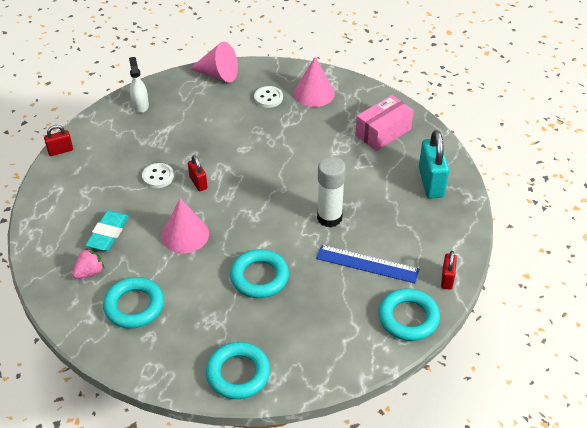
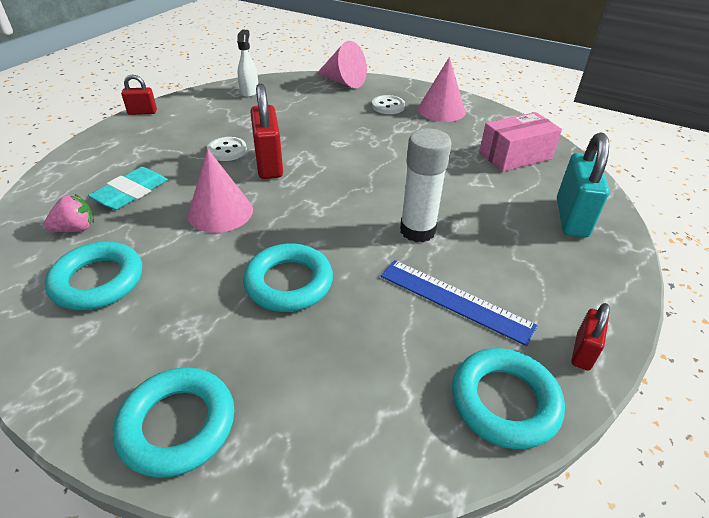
camera: 15 degrees right, 5 degrees down
(198, 183) = (269, 164): red padlock -> red padlock, size x1.84

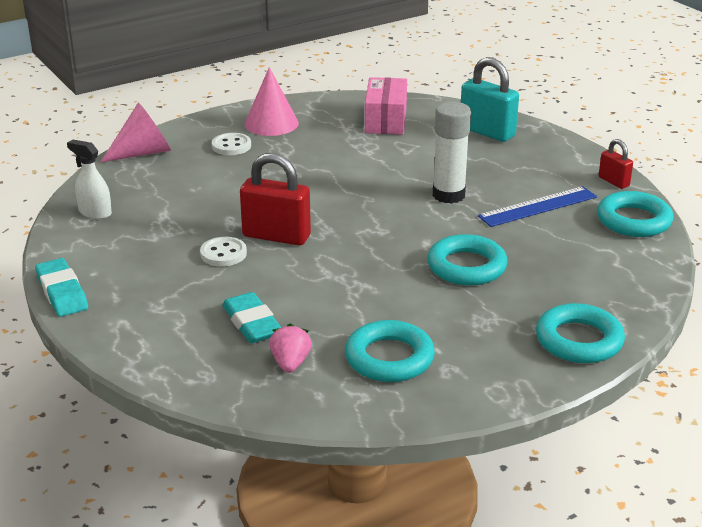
camera: 60 degrees left, 10 degrees down
(142, 112) = (62, 292): red padlock -> turquoise eraser
(220, 212) = (337, 278): pink cone -> none

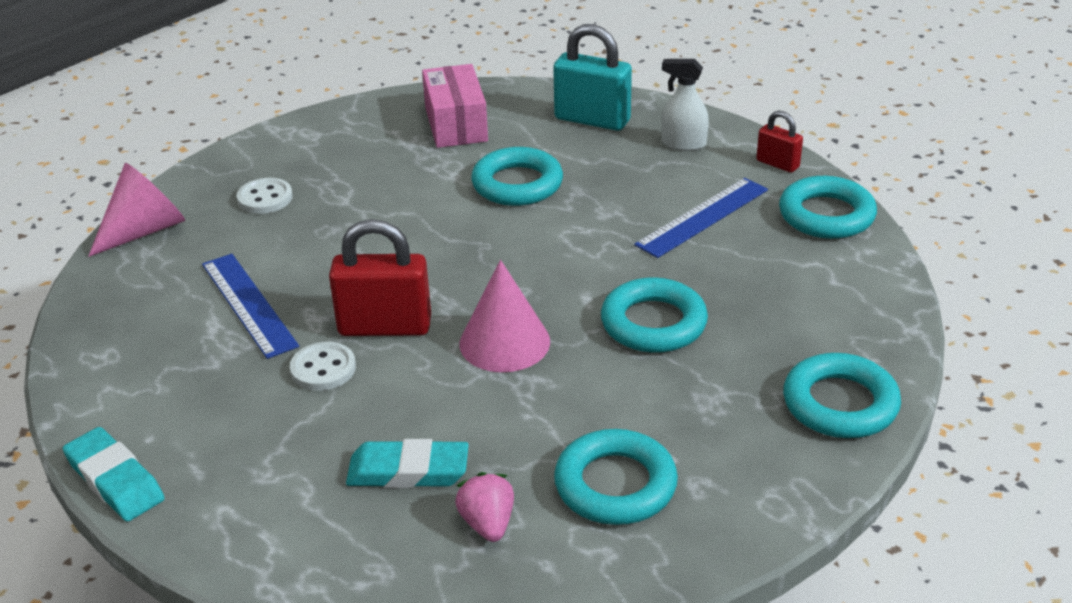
camera: 15 degrees left, 5 degrees up
(95, 212) = (112, 339): white spray bottle -> white spray bottle (683, 144)
(191, 207) = (248, 304): none -> blue ruler
(252, 323) = (408, 471): turquoise eraser -> turquoise eraser turned 45 degrees counterclockwise
(271, 123) = (306, 154): pink cone -> pink cone (504, 342)
(411, 164) = (517, 184): none -> turquoise ring
(448, 195) = (584, 221): white glue stick -> none

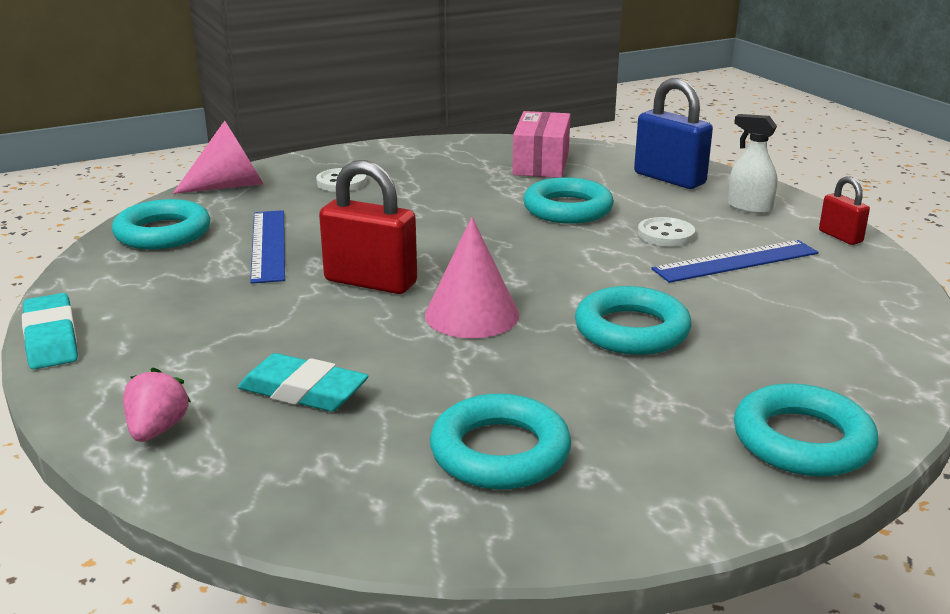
camera: 20 degrees right, 10 degrees down
(323, 369) = (292, 300): white button -> white button (665, 235)
(487, 524) = (345, 452): pink strawberry -> pink strawberry (157, 430)
(592, 120) = (669, 179): turquoise padlock -> blue padlock
(826, 215) = (873, 283): turquoise ring -> turquoise ring (163, 233)

